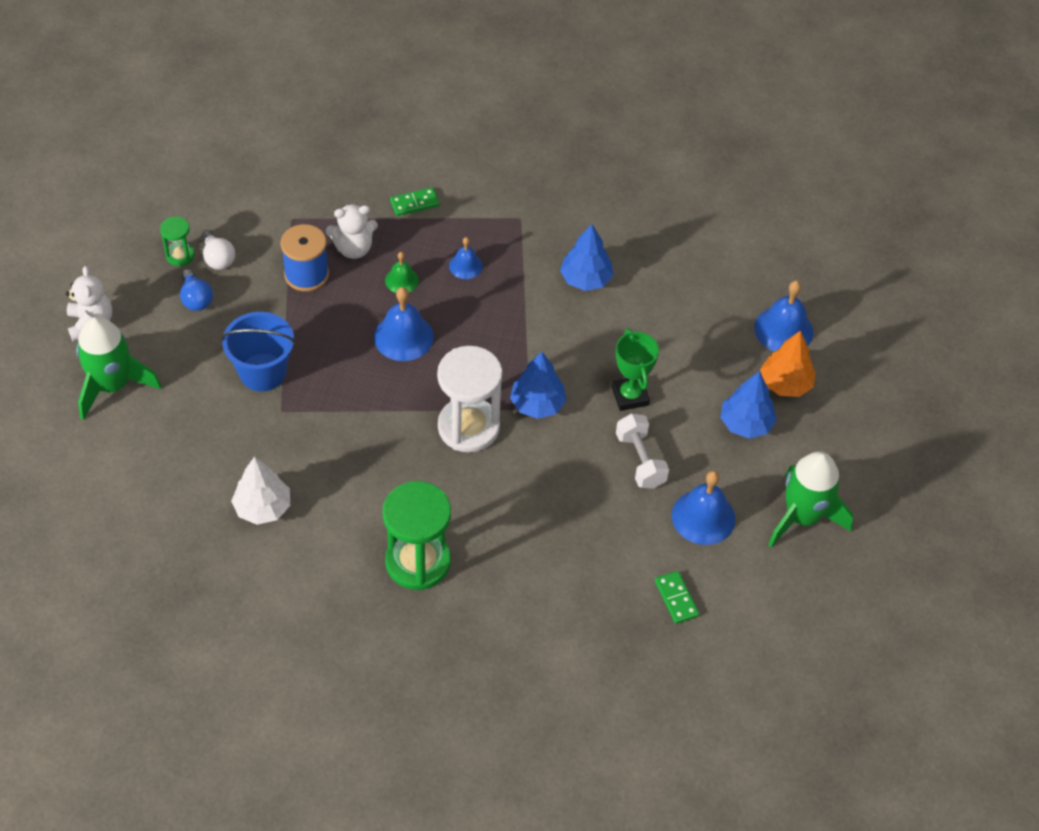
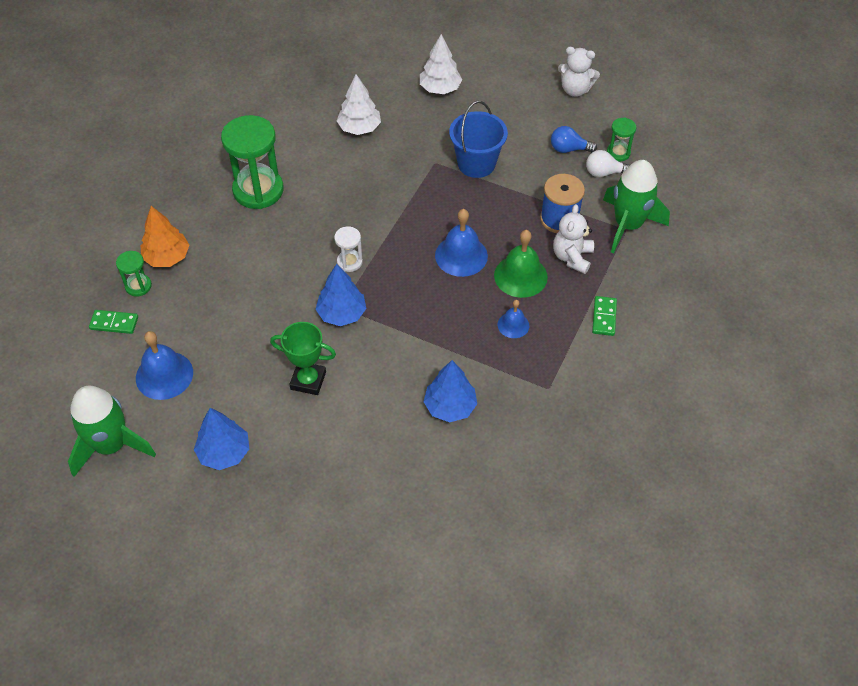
camera: 120 degrees right, 0 degrees up
(112, 385) = (512, 86): green rocket -> green rocket (628, 225)
(151, 455) = (440, 88): none -> white tree
(401, 280) = (520, 276): green bell -> green bell, size x1.73
(468, 427) = (349, 262): white hourglass -> white hourglass, size x0.48
(618, 604) = (138, 286): none -> green hourglass
(640, 460) = (244, 358): white dumbbell -> none
(783, 330) = (299, 541): blue bell -> none
(785, 384) = (242, 508): orange tree -> orange tree (167, 257)

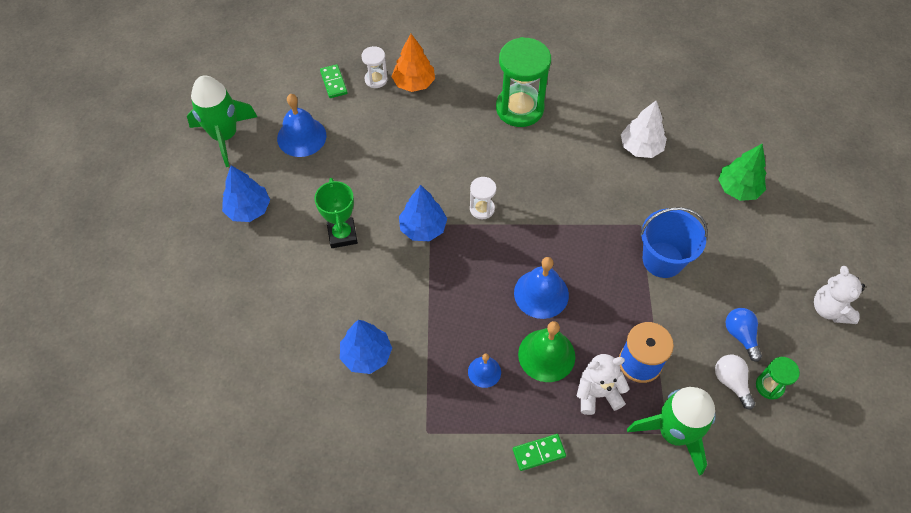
camera: 65 degrees right, 5 degrees up
(138, 286) = (376, 79): green hourglass -> white hourglass
(440, 88) = (738, 188): white tree -> green tree

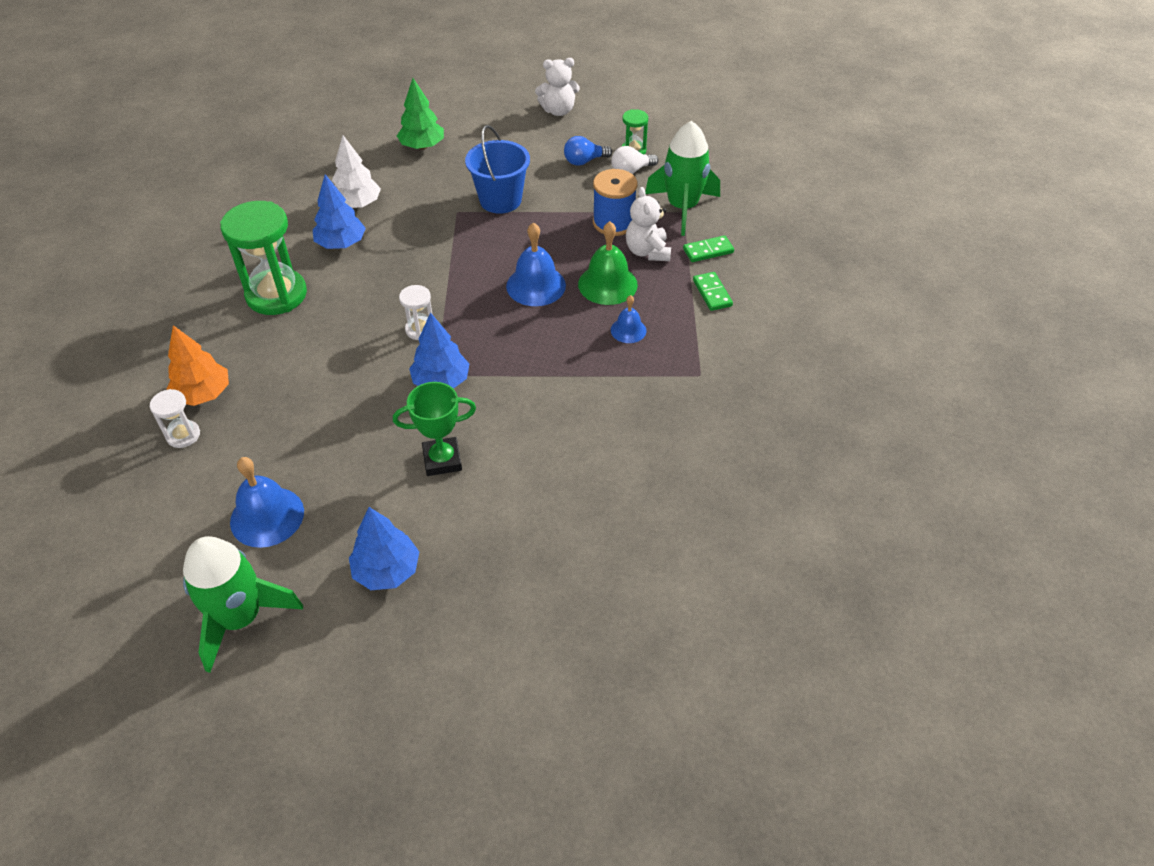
camera: 90 degrees left, 10 degrees down
(334, 82) = (173, 484): green domino -> green domino (708, 251)
(366, 355) = (612, 428): blue tree -> blue tree (341, 244)

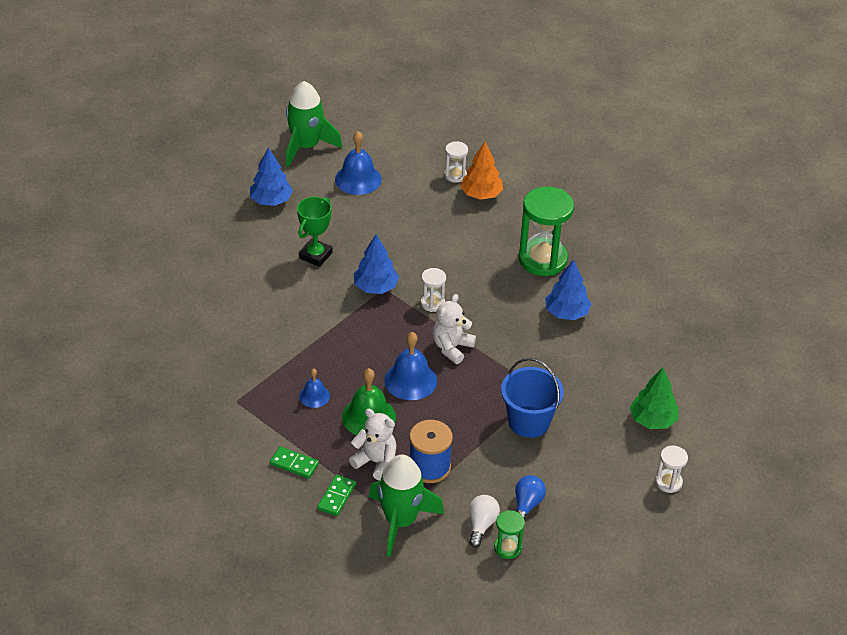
camera: 130 degrees right, 5 degrees down
(357, 204) = (607, 344): white tree -> none
(478, 115) = (668, 482): none -> white hourglass
(558, 111) = (621, 540): white teddy bear -> white teddy bear (452, 348)

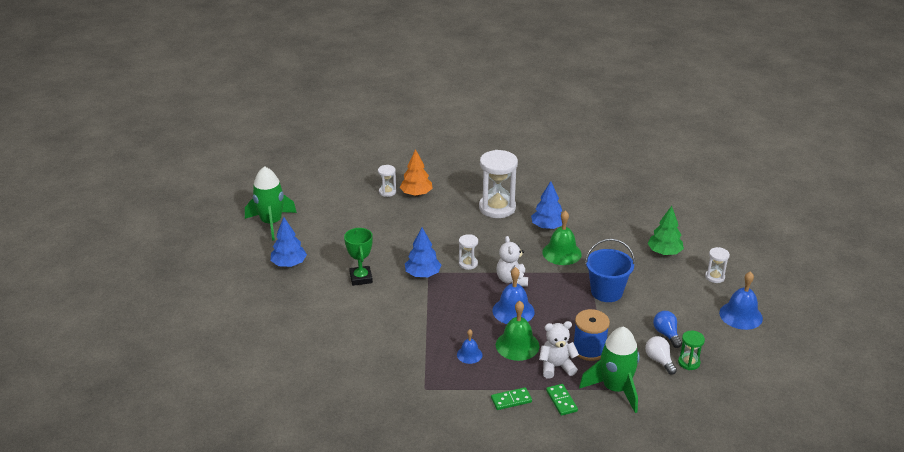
camera: 40 degrees left, 10 degrees down
(358, 179) = (330, 223): blue bell -> blue bell (740, 315)
(541, 351) = (562, 253): none -> green bell
(542, 259) = (497, 208): green hourglass -> white hourglass

